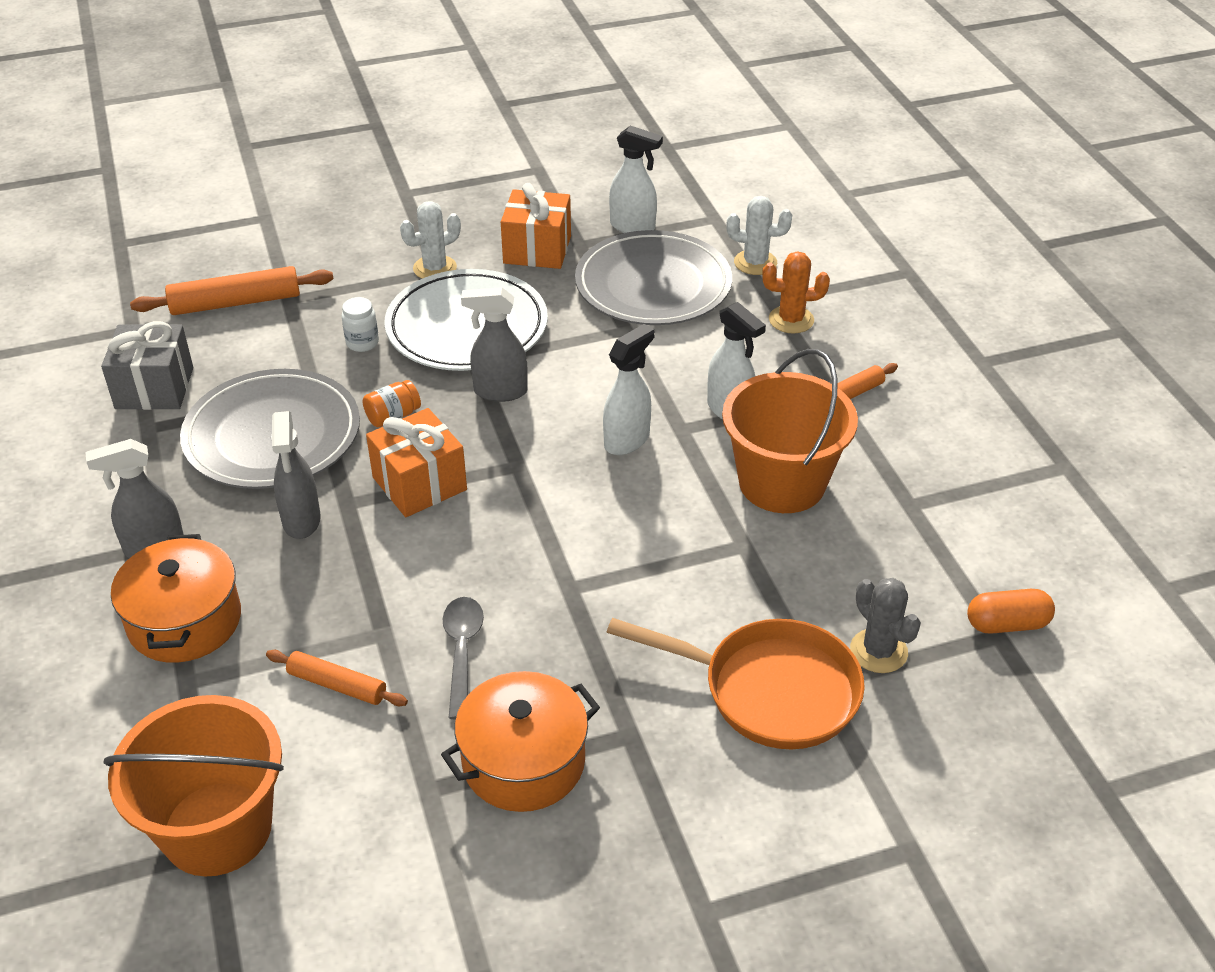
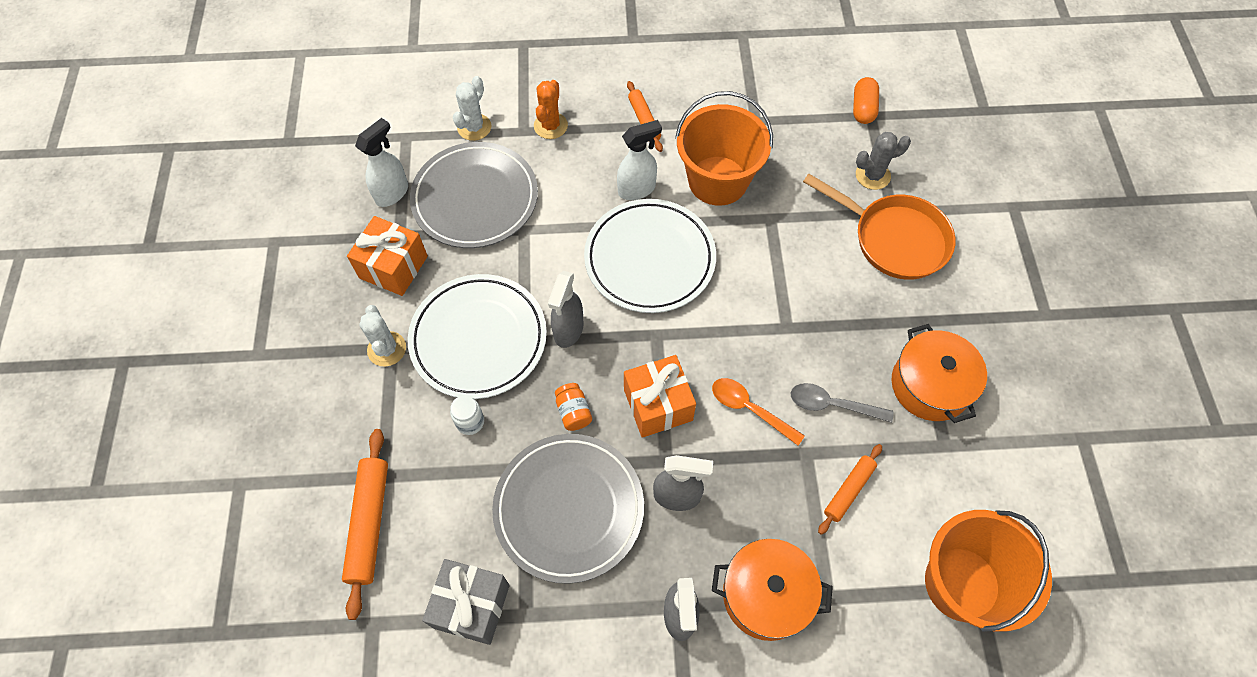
camera: 75 degrees left, 20 degrees up
(434, 568) = (750, 409): none -> orange spoon
(627, 440) = (650, 259): white spray bottle -> white plate
(769, 690) = (893, 239): orange pan -> orange pan turned 90 degrees clockwise

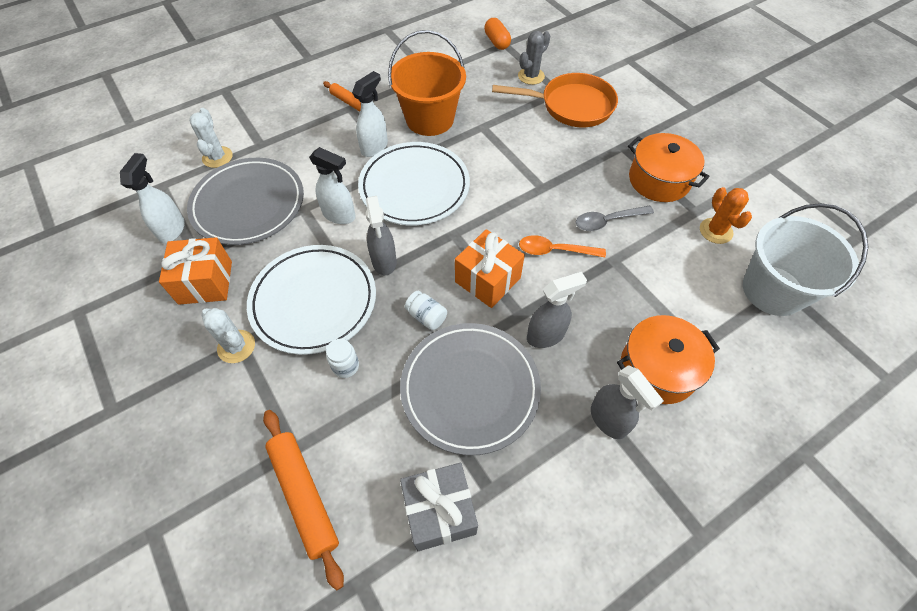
camera: 30 degrees left, 5 degrees down
(550, 126) = (280, 133): orange cactus -> orange cactus (715, 231)
(555, 255) = (339, 215): none -> white spray bottle
(573, 412) = (426, 316): orange jar -> white jar
(848, 490) = (659, 269): orange rolling pin -> none
(962, 584) = (773, 290): orange bucket -> white bucket

